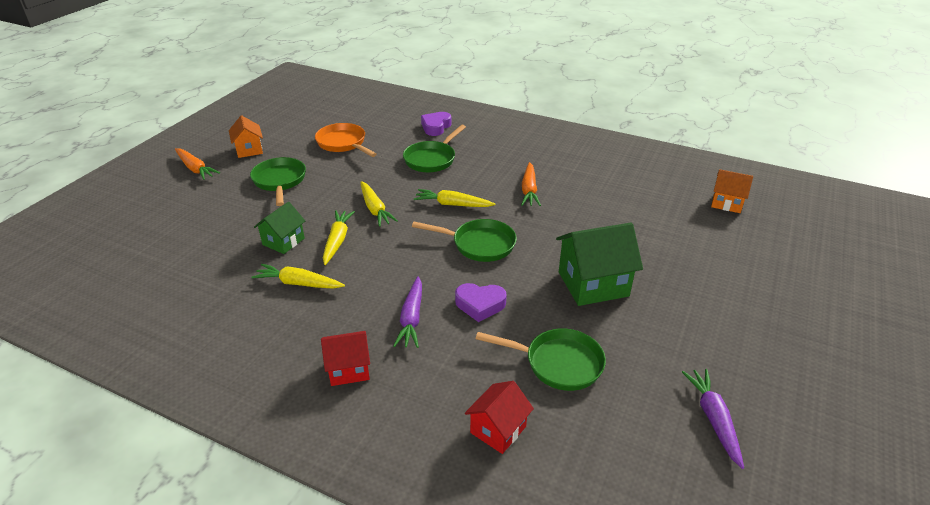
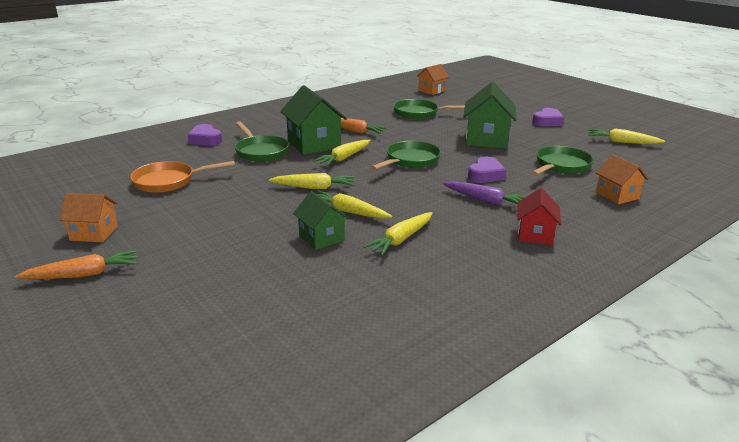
camera: 65 degrees left, 10 degrees down
(279, 181) = (198, 224): green pan -> green pan (419, 113)
(472, 179) = (314, 144): none -> green house
(498, 429) = (617, 195): red house -> orange house
(713, 419) = (622, 142): purple carrot -> yellow carrot
(720, 326) = (547, 122): none -> purple heart

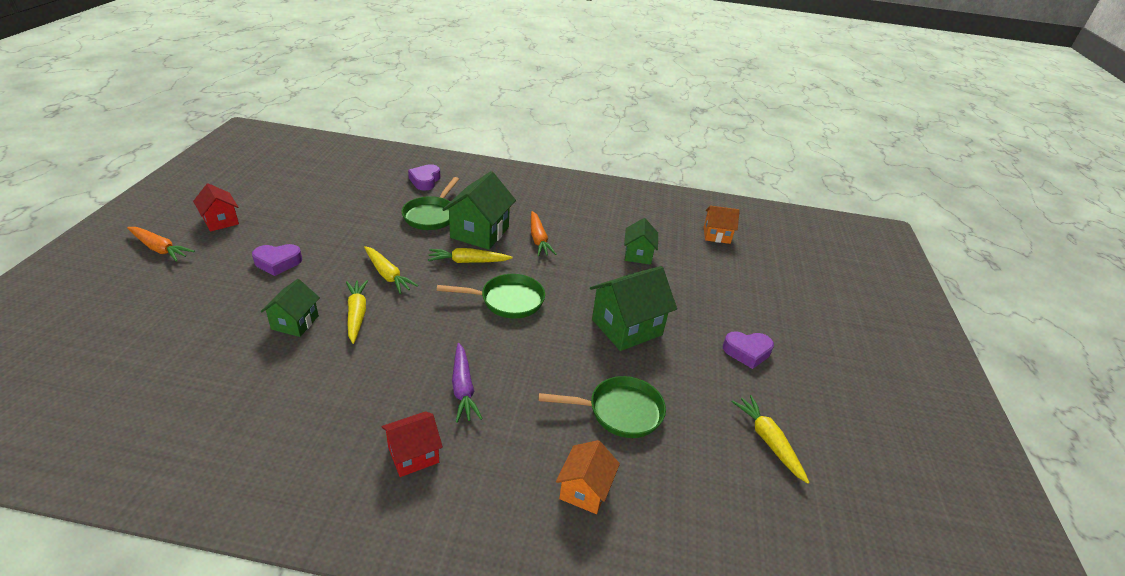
camera: 45 degrees right, 10 degrees up
(94, 233) = (221, 221): orange house -> red house
(168, 181) = (330, 205): orange pan -> none
(401, 239) = (327, 368): yellow carrot -> none
(419, 113) = (638, 255): green pan -> green house
(485, 175) = (527, 363): purple heart -> purple heart (278, 262)

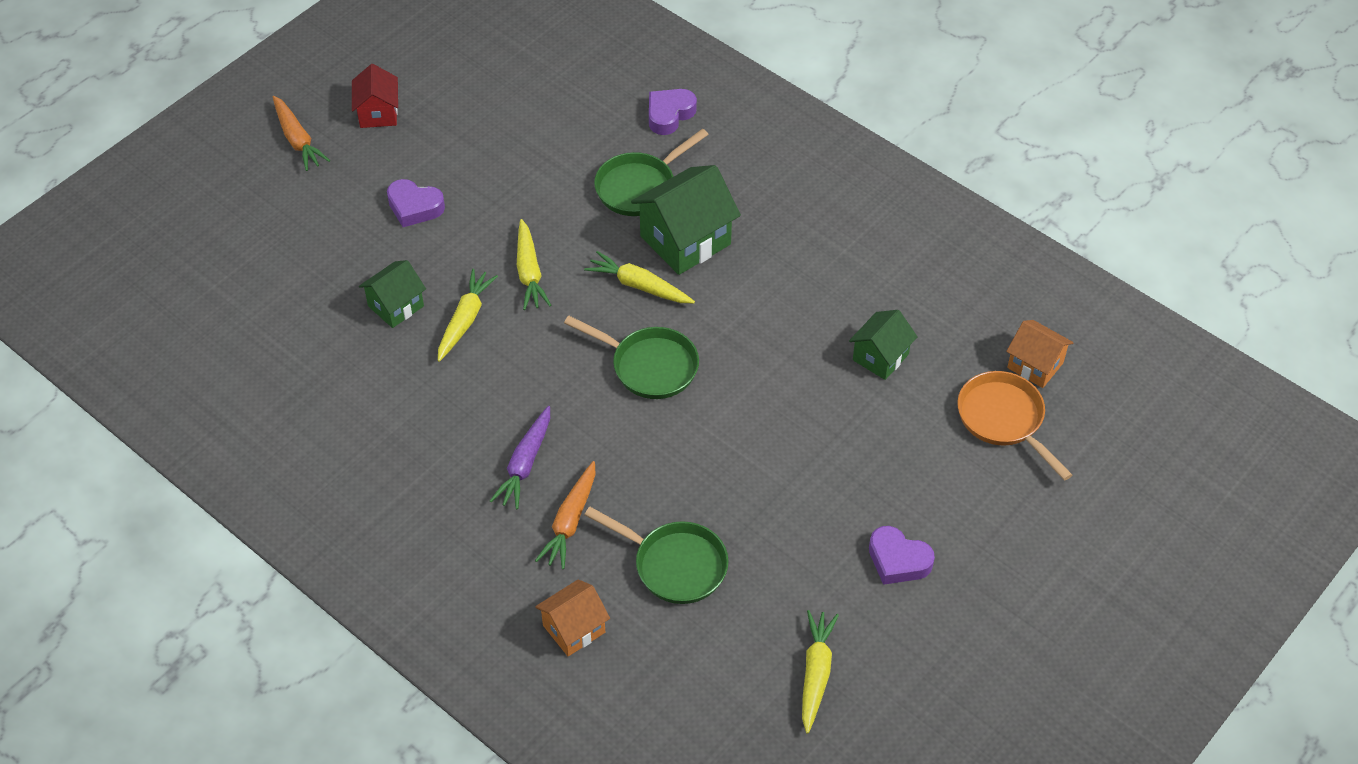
camera: 35 degrees right, 15 degrees up
(413, 455) = (434, 517): red house -> none
(538, 239) = (758, 280): orange carrot -> orange carrot (570, 521)
(627, 327) = (770, 463): green house -> none
(727, 263) = (1004, 419): none -> orange pan

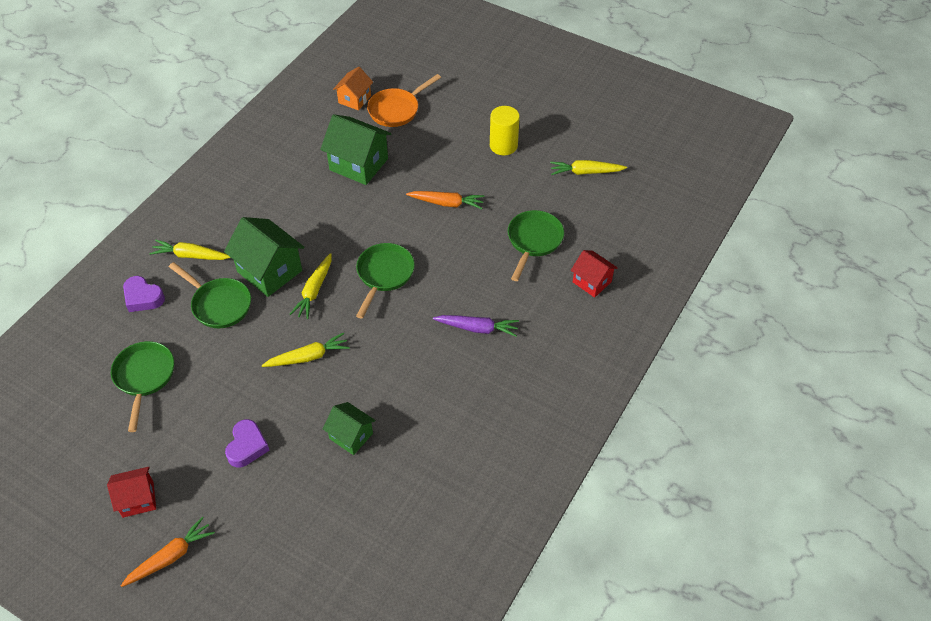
camera: 100 degrees left, 0 degrees up
(465, 320) = (358, 388): yellow carrot -> yellow carrot (191, 256)
(544, 117) = (144, 377): none -> green pan
(570, 521) = (516, 296): orange carrot -> orange carrot (447, 203)
(574, 629) = (592, 282): orange house -> red house
(880, 357) = (359, 164): green house -> green house, size x1.67
(898, 560) = (503, 145): purple heart -> yellow cylinder

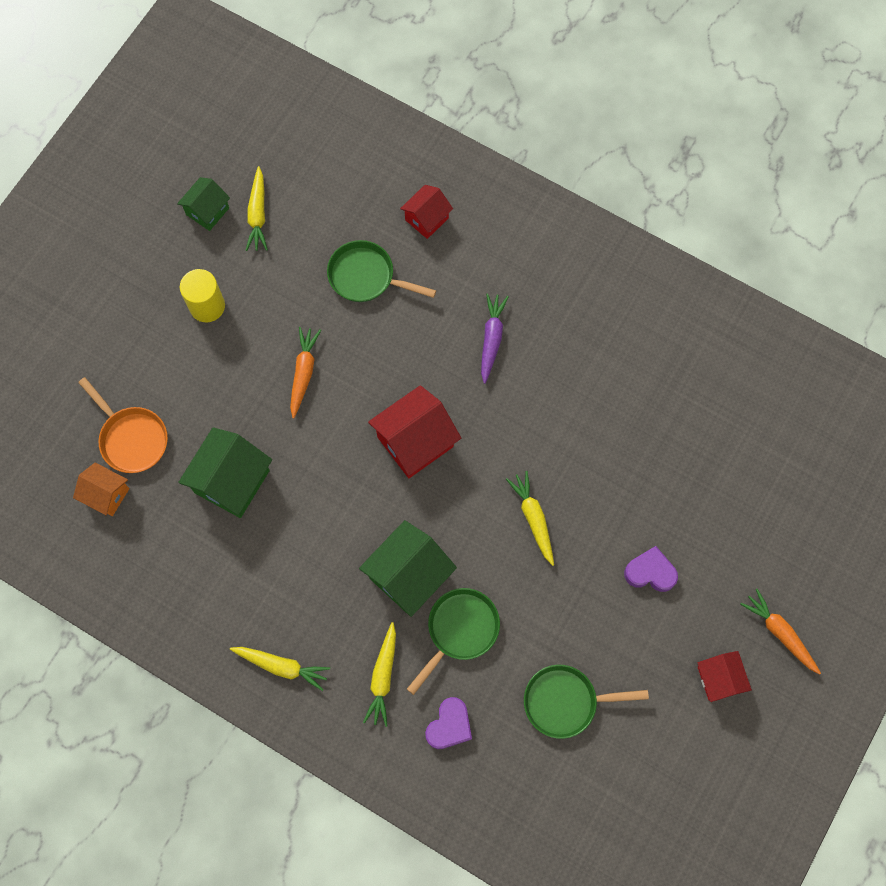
camera: 90 degrees left, 20 degrees up
(314, 291) = (439, 520): yellow carrot -> yellow carrot (282, 666)
(351, 436) = (633, 465): green house -> green house (207, 211)
(384, 275) = (415, 441): green pan -> red house

